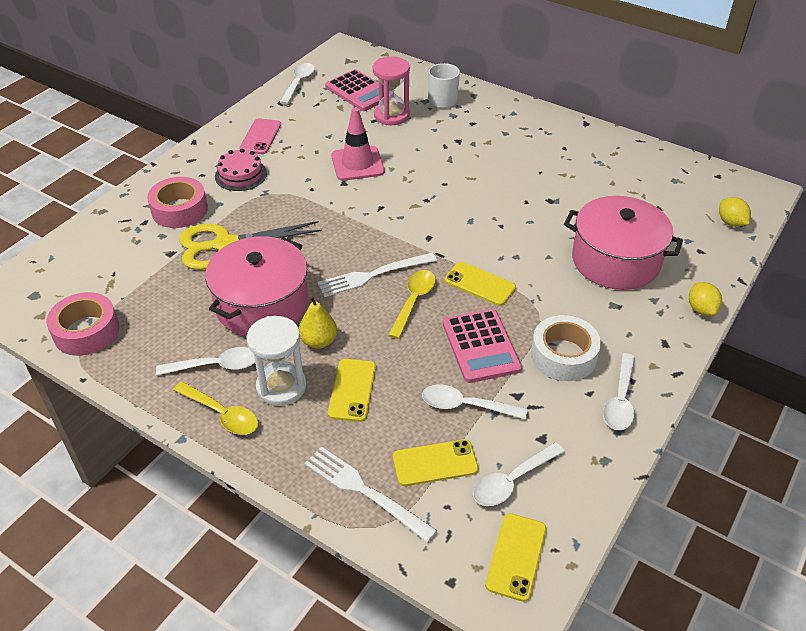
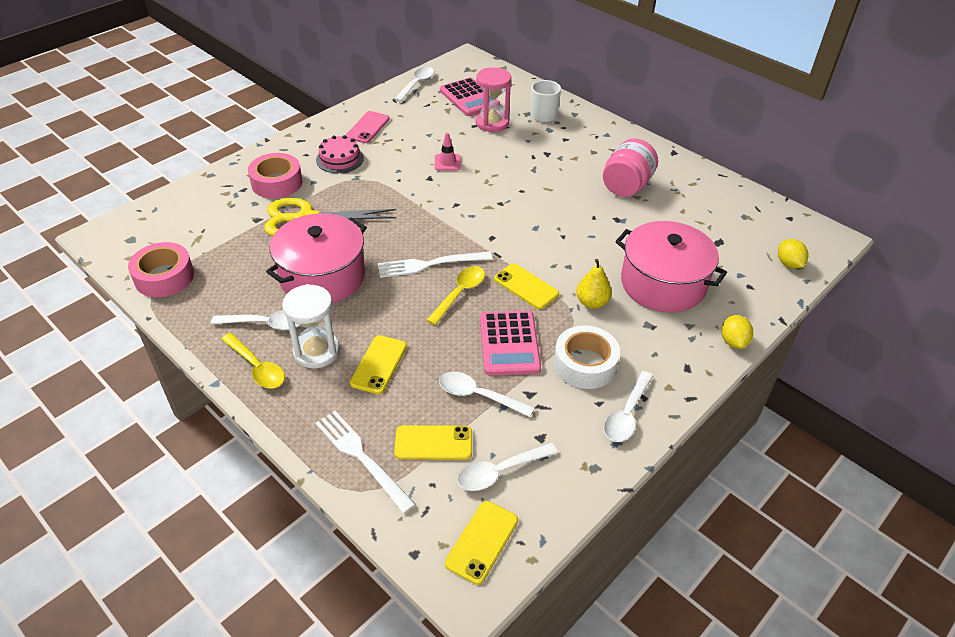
camera: 10 degrees right, 0 degrees up
(318, 341) = (362, 316): yellow pear -> yellow pear (592, 302)
(357, 164) = (447, 162): pink traffic cone -> pink traffic cone, size x0.58
(549, 164) = (626, 186): none -> pink jar

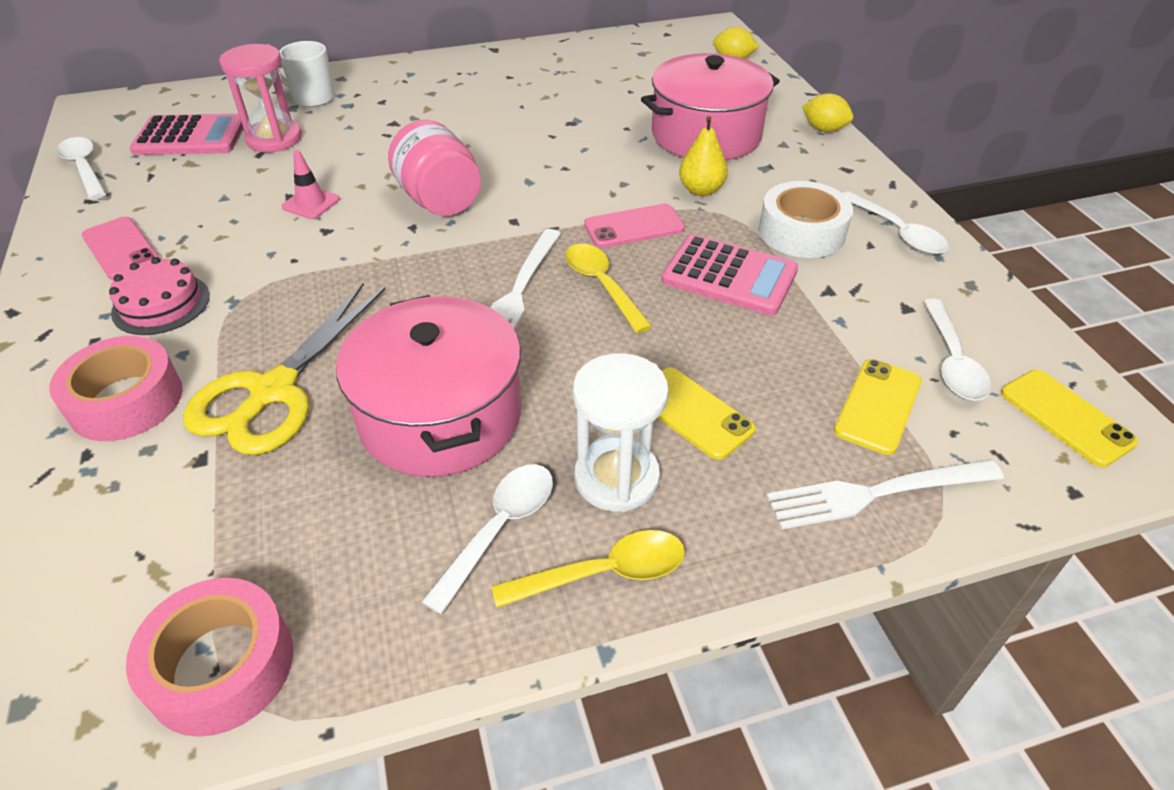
camera: 60 degrees left, 0 degrees up
(478, 395) = (809, 335): white spoon -> none
(526, 286) = (634, 227): yellow phone -> pink phone
(626, 186) = (519, 96): pink jar -> pink jar (439, 200)

